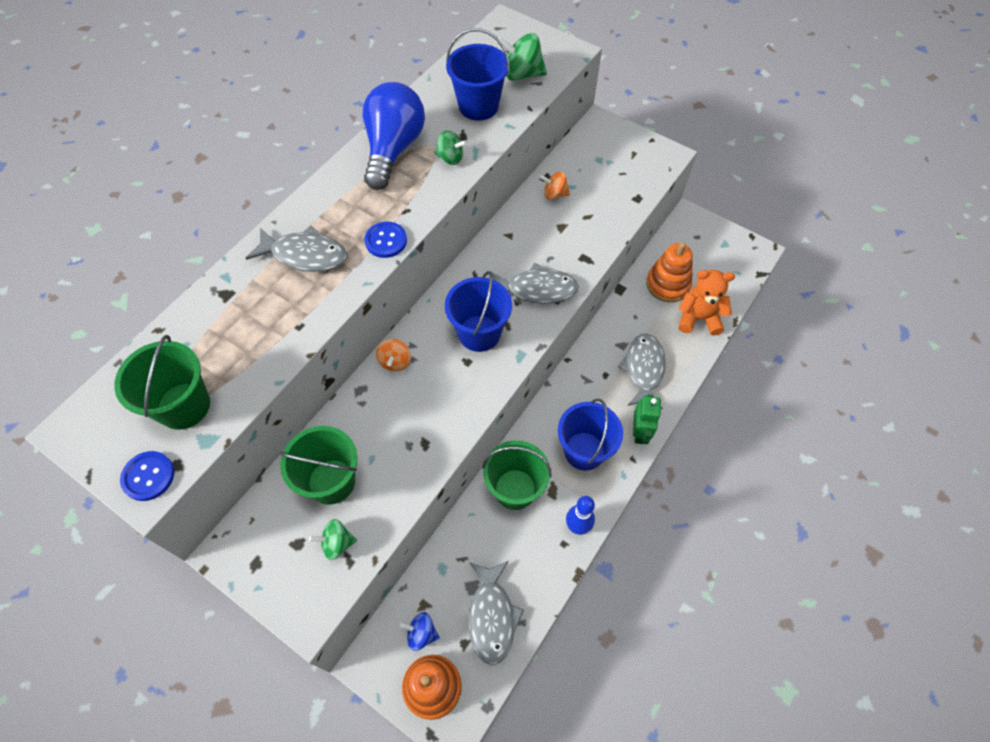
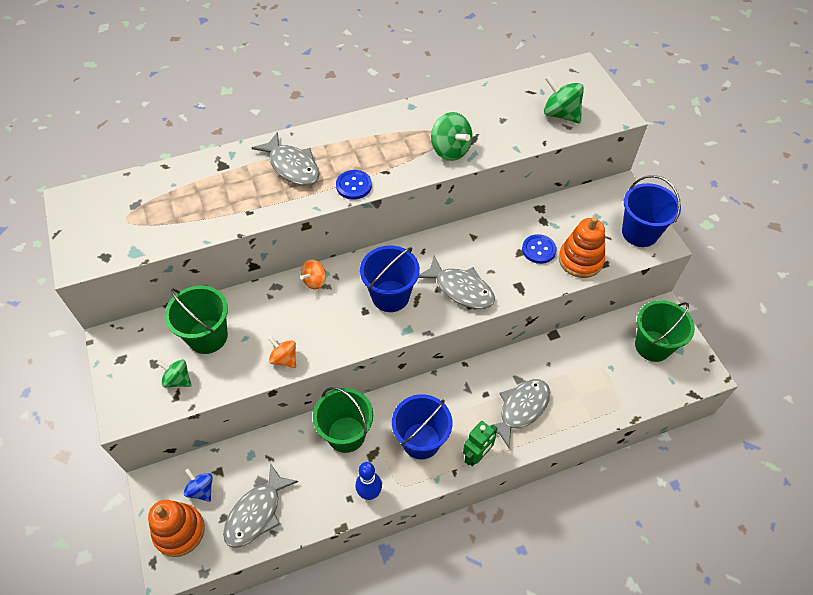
camera: 35 degrees right, 5 degrees down
(148, 476) = (85, 254): blue button -> blue button (538, 250)
(184, 406) = (140, 223): green bucket -> green bucket (652, 346)
(393, 149) = (414, 123): blue light bulb -> none
(450, 158) = (450, 150): green spinning top -> green spinning top, size x1.56
(478, 106) = (505, 122): blue bucket -> blue bucket (639, 233)
(554, 194) = (536, 224): orange spinning top -> orange spinning top (284, 359)
(667, 284) = (598, 354): orange stacking toy -> orange stacking toy (580, 260)
(698, 318) = (603, 397): orange teddy bear -> none

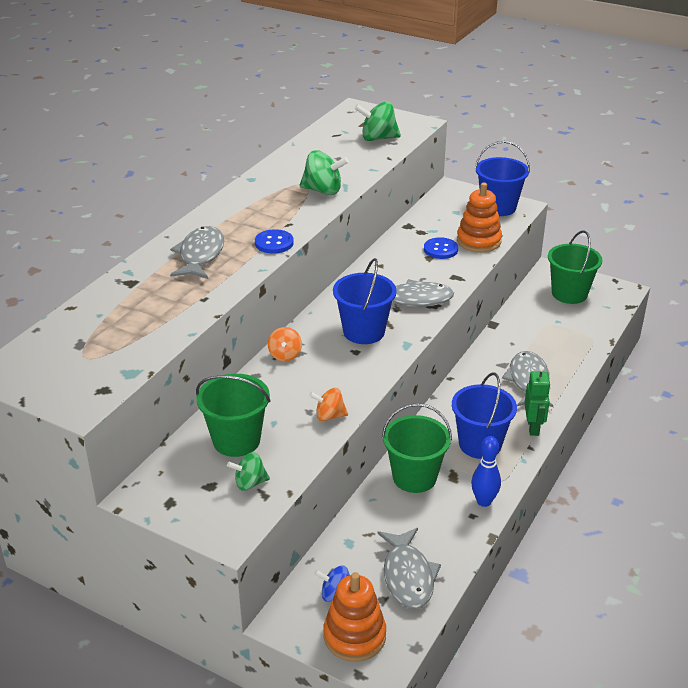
camera: 40 degrees left, 20 degrees down
(292, 166) = (200, 255): grey fish -> grey fish turned 90 degrees counterclockwise

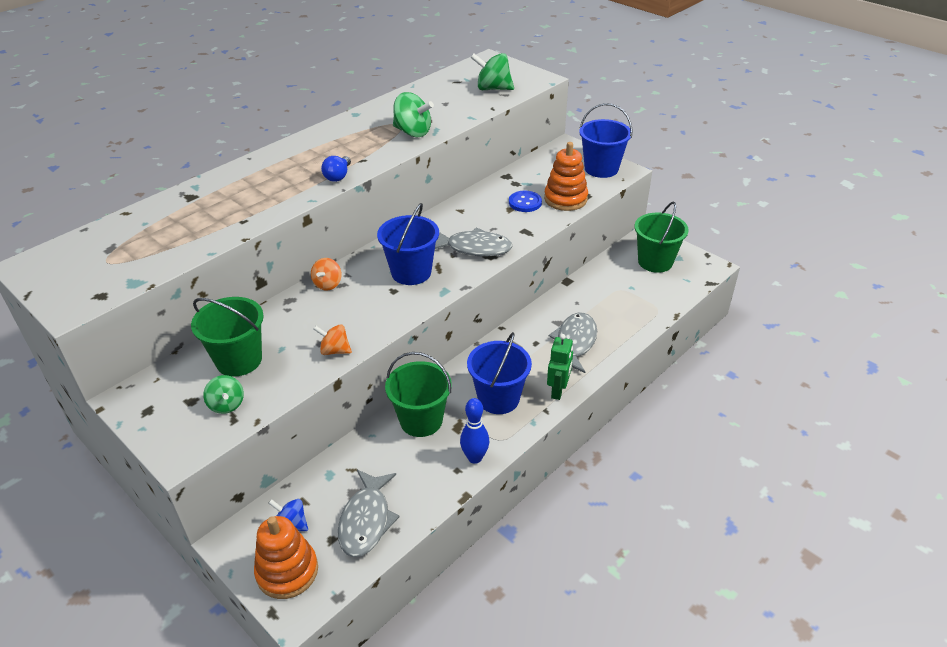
camera: 15 degrees right, 5 degrees up
(200, 255) = (266, 179): grey fish -> none
(250, 483) = (227, 405): green spinning top -> green spinning top turned 120 degrees counterclockwise
(274, 243) = (338, 176): blue button -> blue light bulb

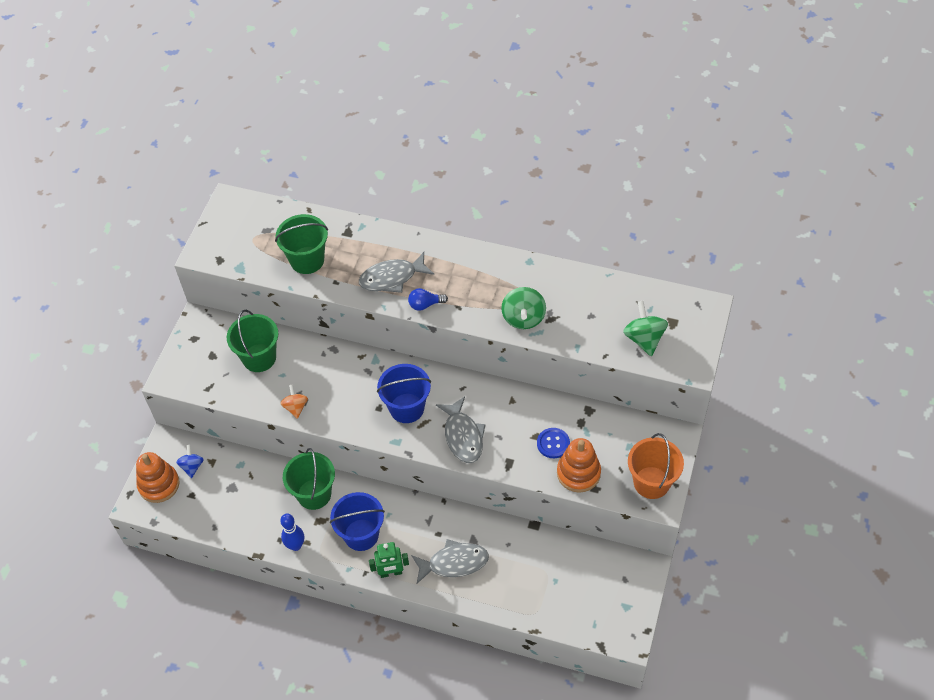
camera: 65 degrees right, 15 degrees up
(227, 405) = (217, 377): green spinning top -> none
(328, 284) = (363, 362): orange spinning top -> none
(366, 520) = (214, 507): grey fish -> grey fish (392, 278)
(601, 169) = (651, 482): blue bucket -> orange bucket
(655, 262) = (607, 588): green bucket -> green bucket (307, 260)

